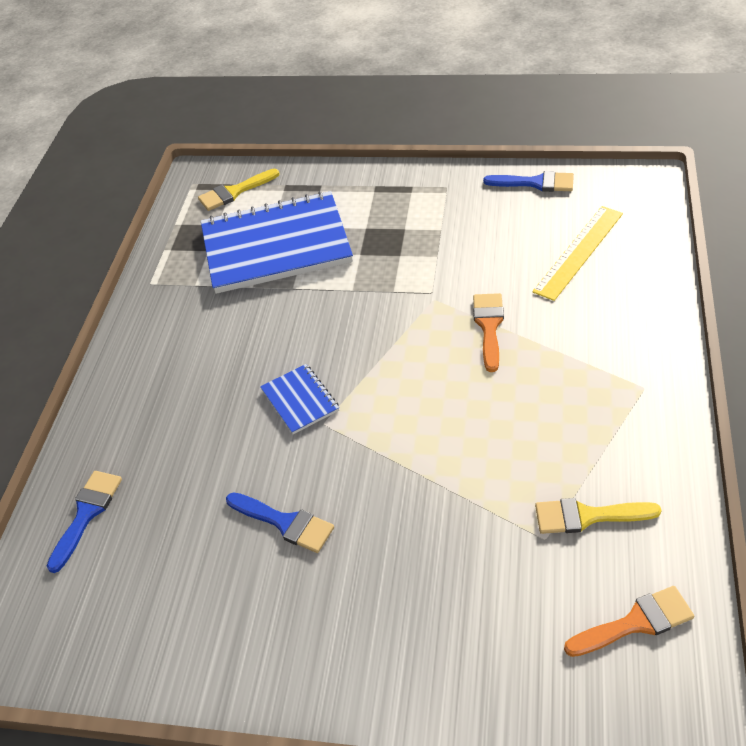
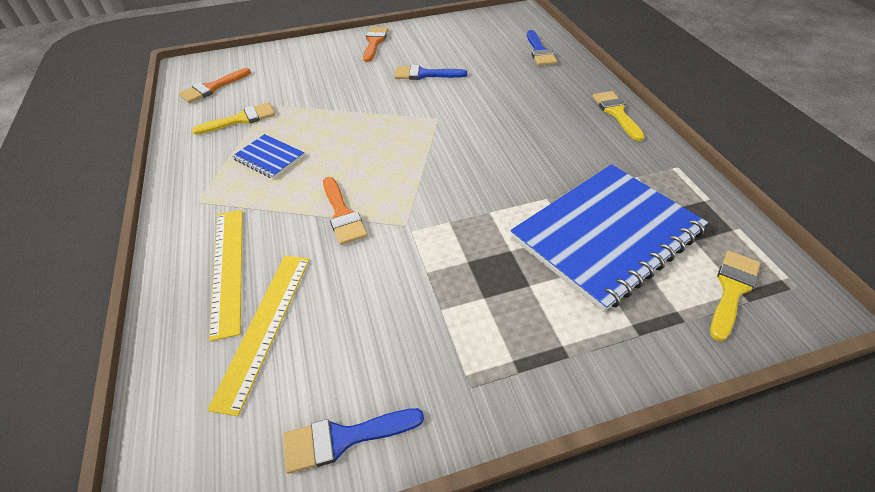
camera: 150 degrees right, 0 degrees up
(125, 363) = (616, 113): none -> yellow brush
(300, 400) = (465, 126): blue notebook -> blue notebook (269, 158)
(313, 659) = (374, 42): none -> orange brush
(608, 304) = (227, 269): none -> yellow ruler

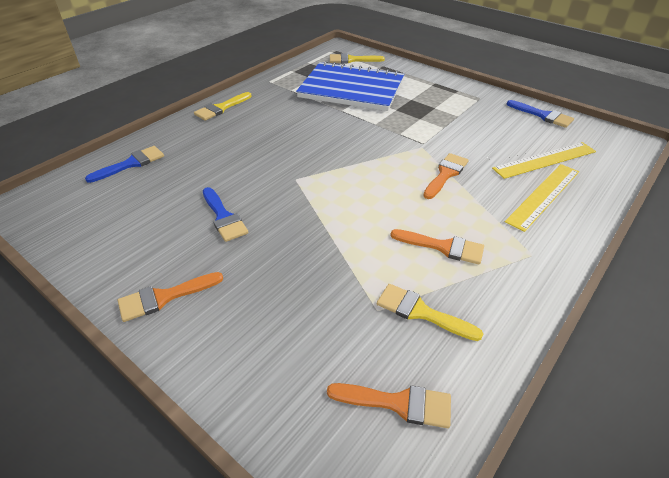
camera: 125 degrees left, 5 degrees down
(269, 158) = (443, 247): blue notebook -> orange brush

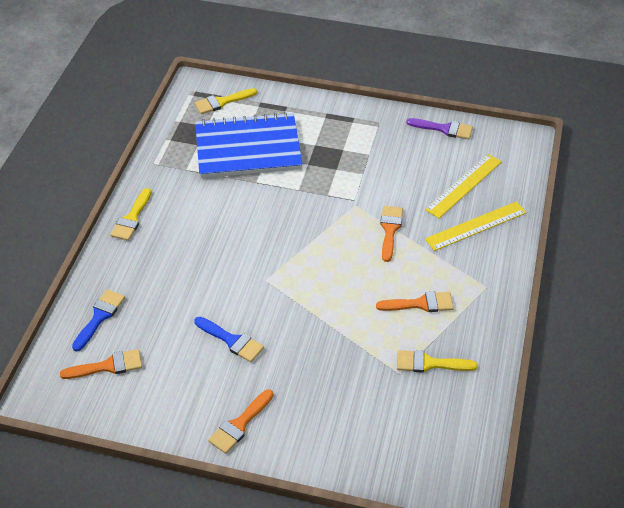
camera: 25 degrees left, 5 degrees up
(398, 403) = (445, 430): orange brush -> orange brush (108, 366)
(543, 115) = (444, 129): blue brush -> purple brush
(544, 196) = (476, 226): yellow ruler -> yellow ruler turned 45 degrees clockwise

